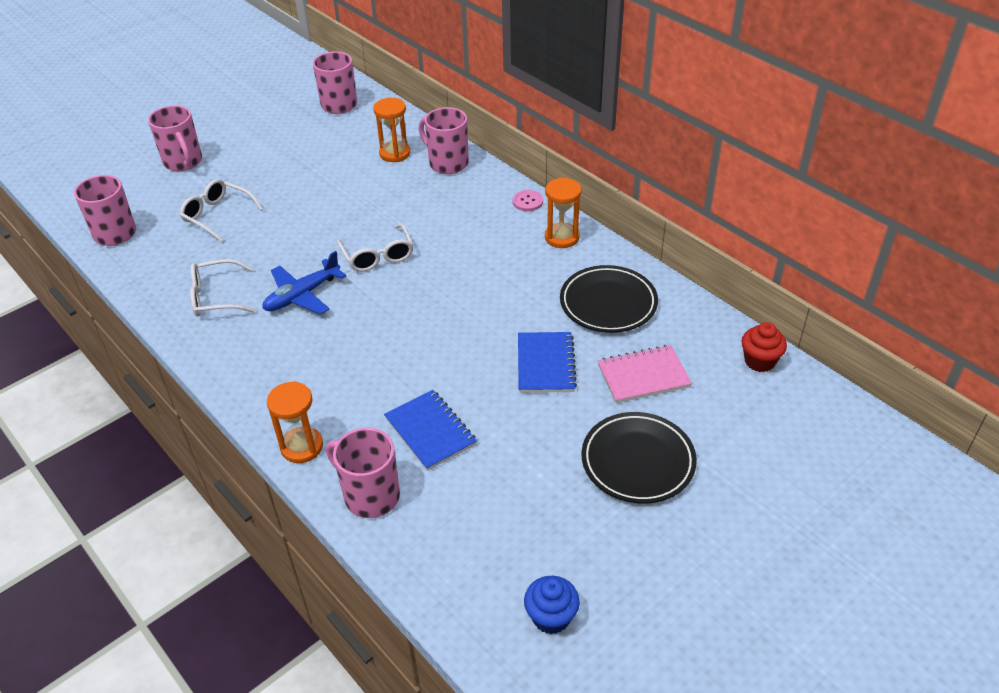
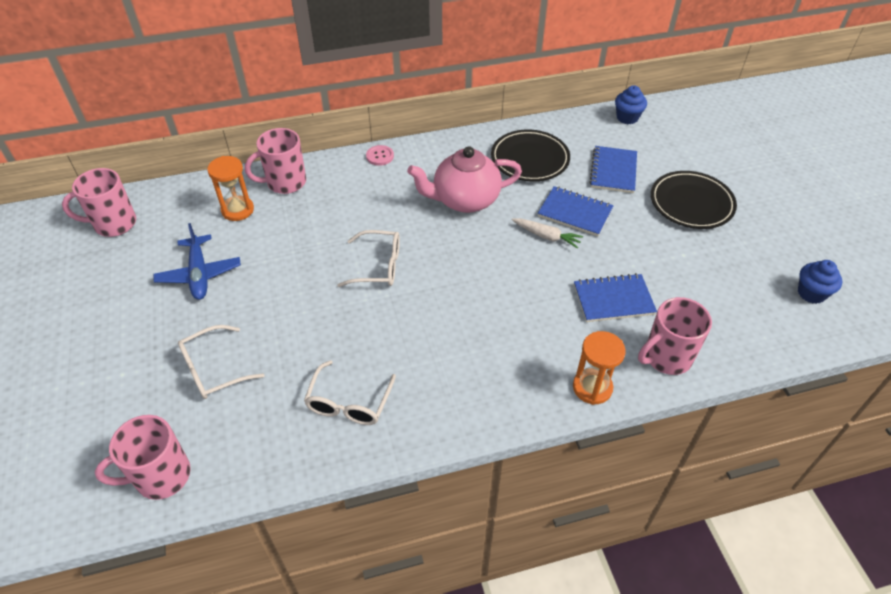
camera: 65 degrees left, 5 degrees up
(183, 162) = (84, 378): pink mug -> none
(302, 295) = (394, 334): blue plane -> blue plane (199, 274)
(493, 353) = (546, 236): none -> white carrot
(505, 278) = (464, 200): none -> pink teapot
(562, 237) = (439, 154): orange hourglass -> none
(643, 376) = (613, 171): pink notebook -> blue notebook
(759, 361) = (627, 117): red cupcake -> blue cupcake

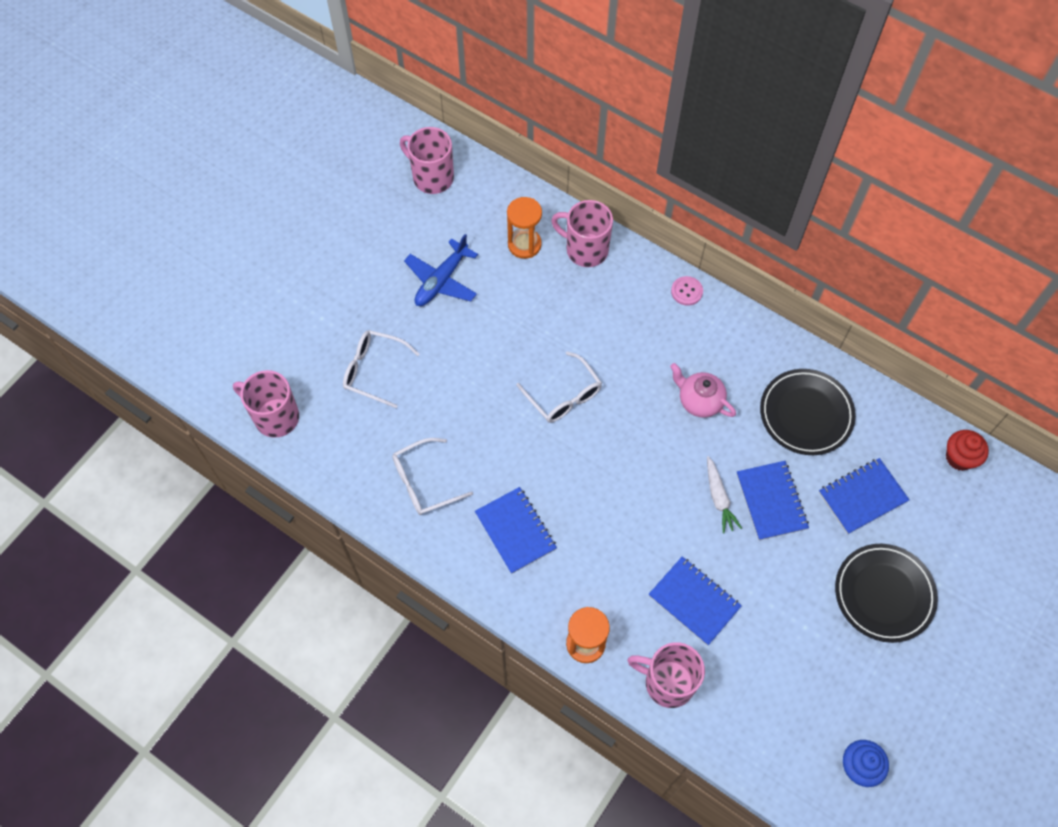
camera: 50 degrees right, 15 degrees up
(455, 369) = (515, 531): none -> blue notebook
(464, 200) = (699, 401): pink teapot -> pink teapot, size x0.61
(627, 117) = (959, 458): blue cupcake -> red cupcake

